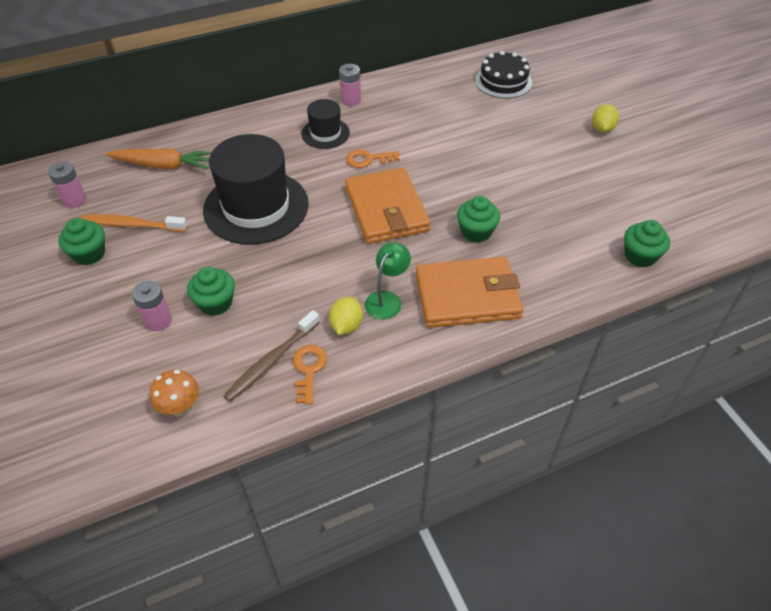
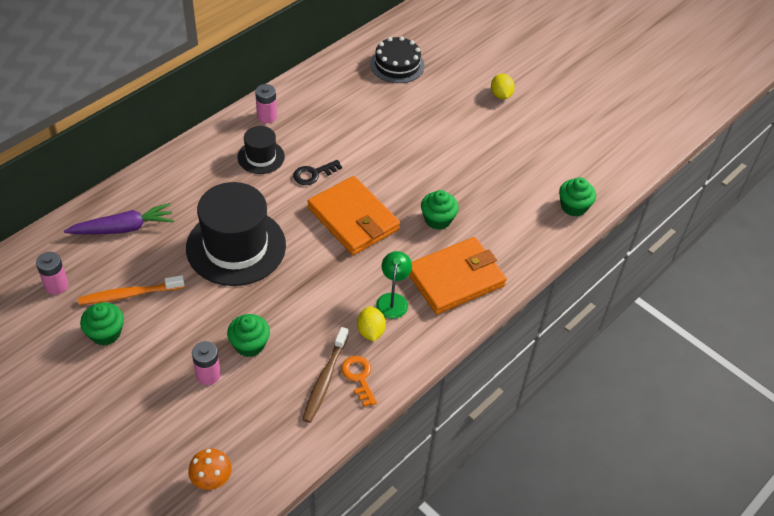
camera: 25 degrees left, 0 degrees up
(163, 165) = (123, 228): orange carrot -> purple carrot
(180, 408) = (271, 440): orange mushroom -> orange mushroom (212, 481)
(368, 159) = (313, 174): orange key -> black key

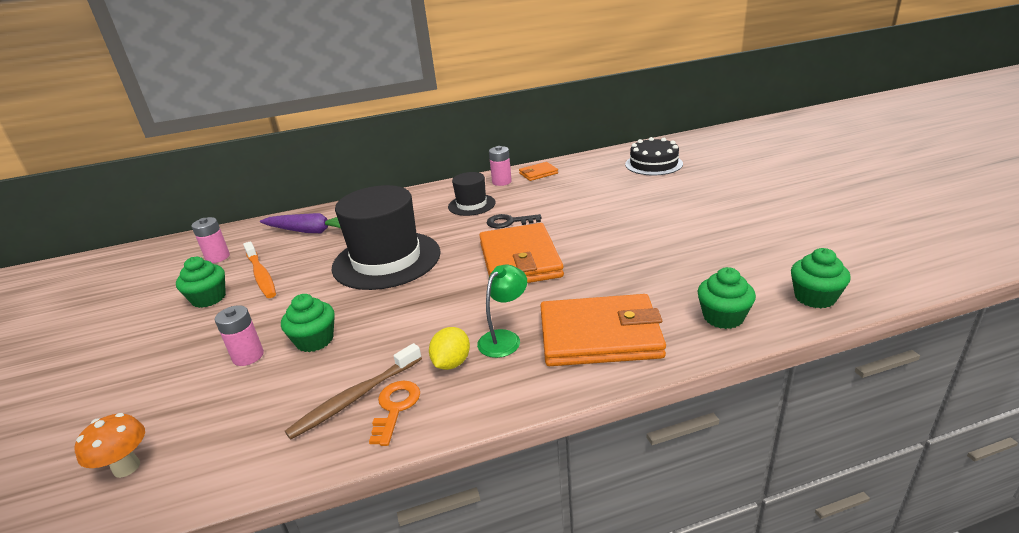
camera: 35 degrees right, 20 degrees down
(129, 294) = (261, 275): orange toothbrush -> orange toothbrush turned 135 degrees counterclockwise
(295, 97) = (538, 173): none -> orange wallet
(437, 219) = (616, 277): green cupcake -> green cupcake (723, 317)
(501, 95) = (758, 193): yellow lemon -> none

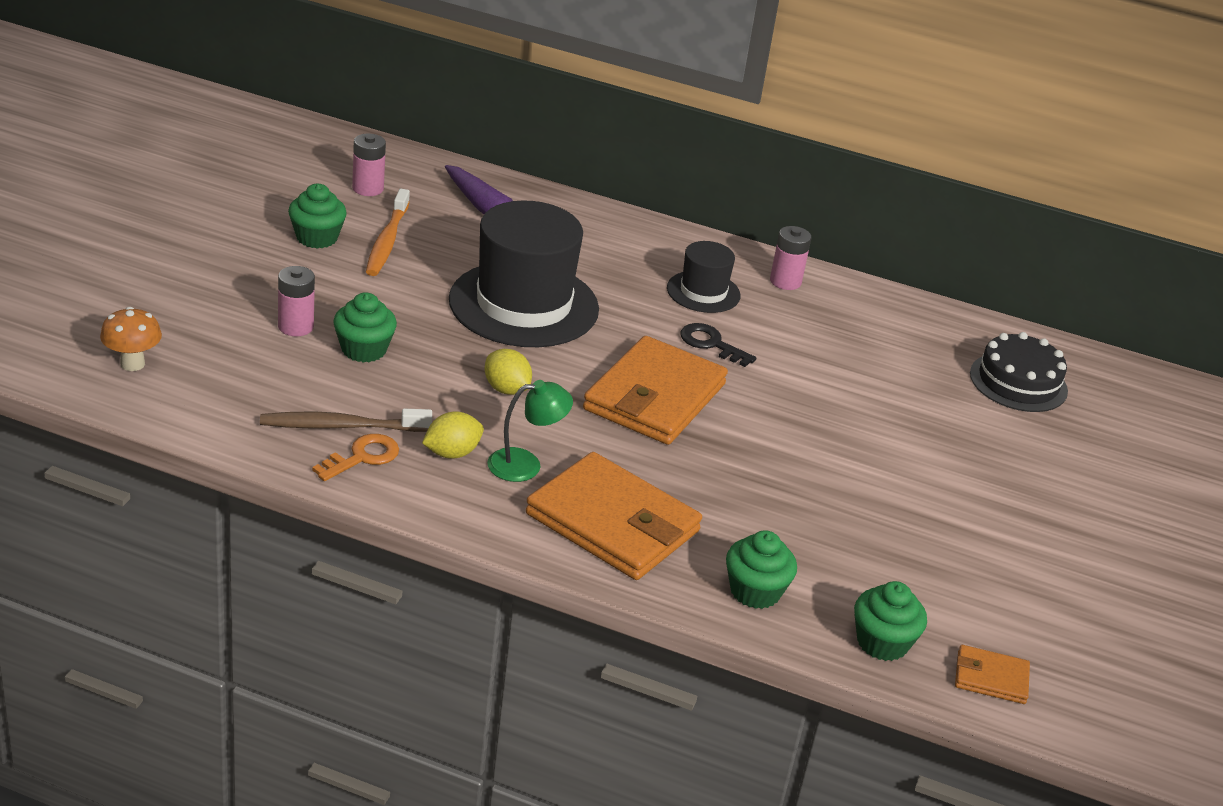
camera: 30 degrees right, 5 degrees up
(435, 306) = (506, 389): none -> yellow lemon
(538, 173) = (848, 298): orange wallet -> orange wallet (990, 678)

